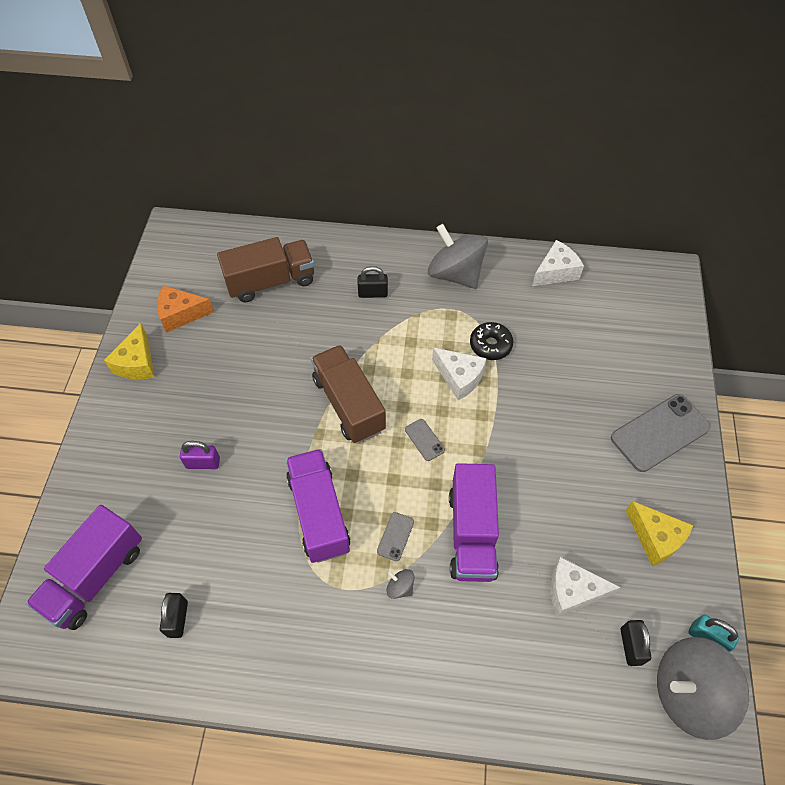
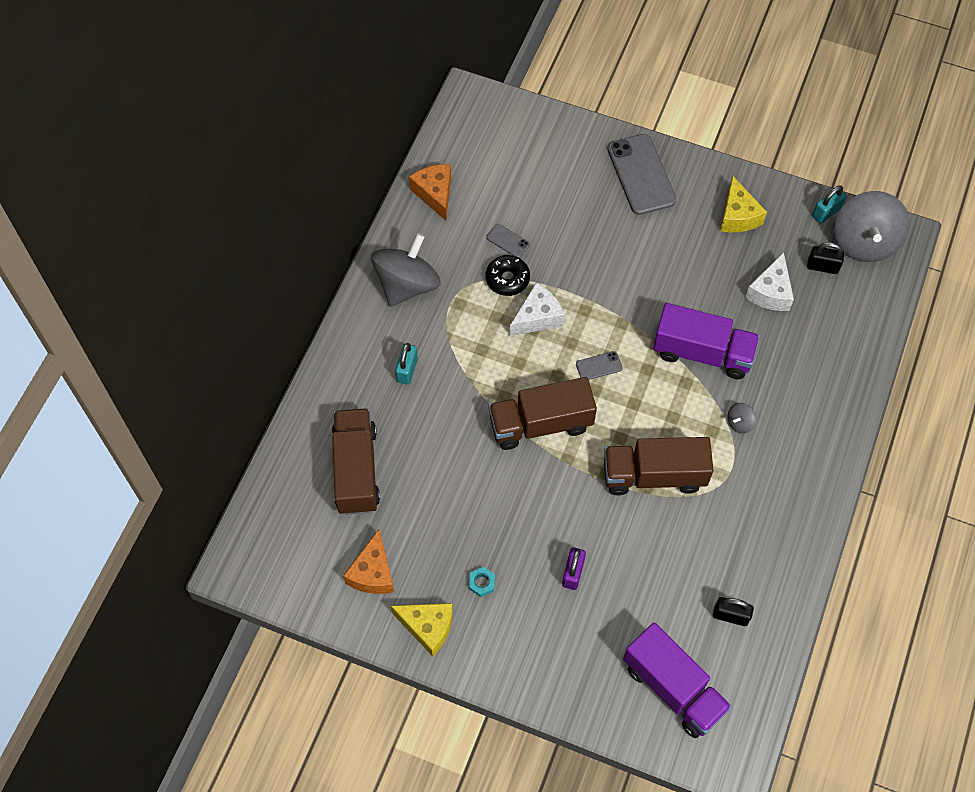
camera: 75 degrees left, 5 degrees up
(183, 393) = (482, 583): none -> turquoise nut
(319, 513) = (654, 475): purple truck -> brown truck
(373, 293) = (407, 370): black padlock -> turquoise padlock
(395, 536) = (691, 415): grey phone -> grey phone (508, 241)
(455, 274) = (407, 285): grey spinning top -> grey spinning top turned 150 degrees clockwise
(555, 272) = (434, 194): white cheese -> orange cheese
(655, 538) = (737, 215): yellow cheese -> yellow cheese turned 105 degrees clockwise

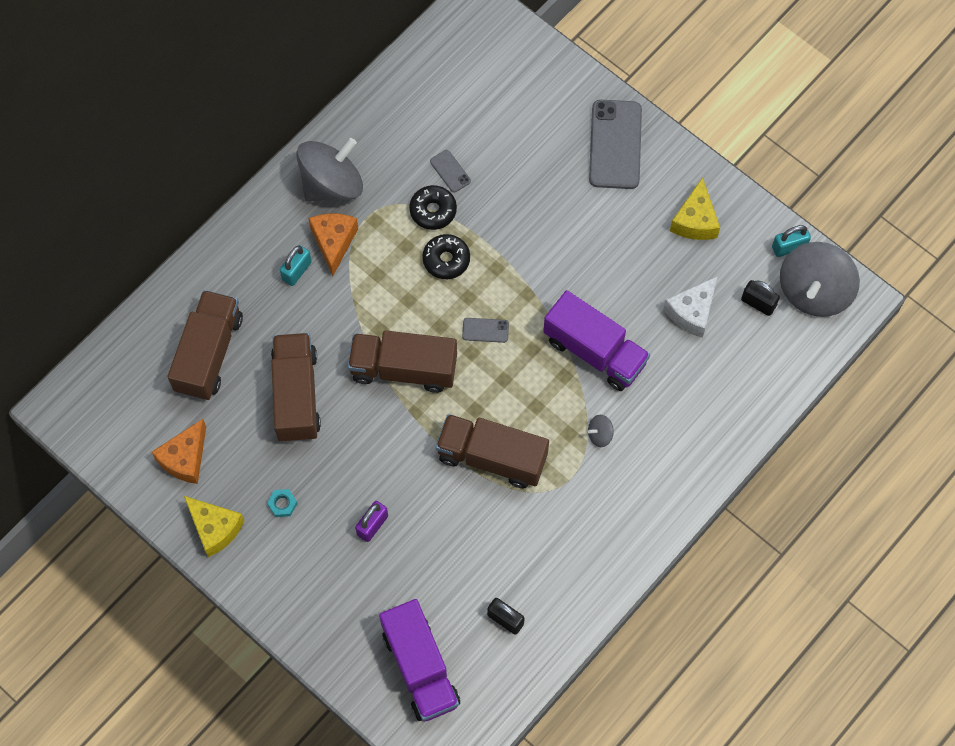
camera: 20 degrees right, 5 degrees up
(434, 194) = (398, 98): orange cheese -> orange cheese (333, 242)
(453, 480) = (296, 395): none -> brown truck
(537, 317) = (446, 260): white cheese -> black donut

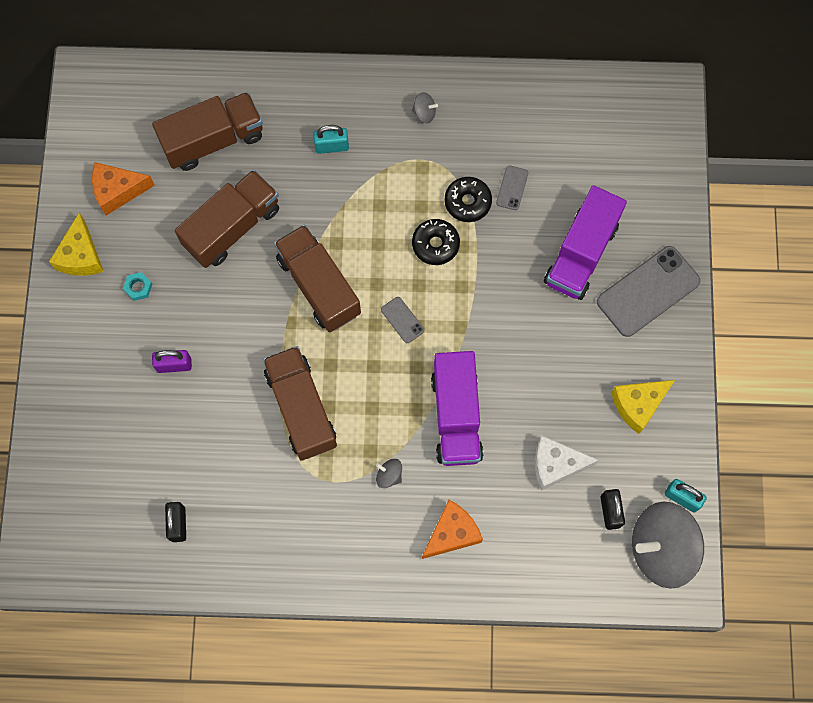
camera: 50 degrees right, 5 degrees up
(332, 184) = (424, 113): grey spinning top -> grey spinning top, size x0.40
(333, 242) = (378, 153): orange cheese -> orange cheese (452, 533)
(420, 668) = (89, 491): purple truck -> purple truck (581, 254)

